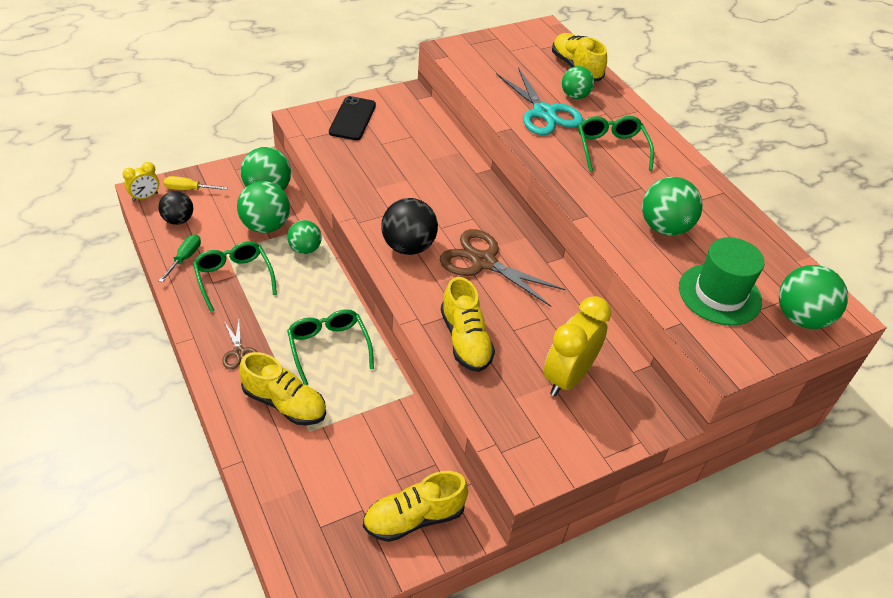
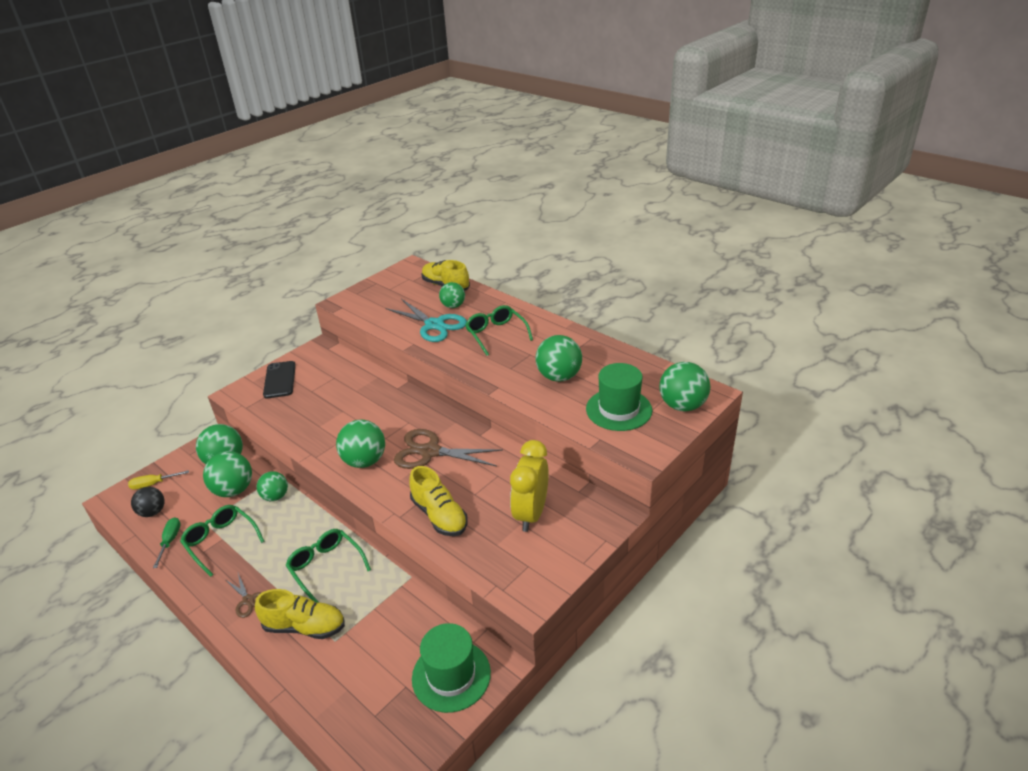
camera: 15 degrees left, 10 degrees down
(145, 197) = (115, 504): yellow clock -> none
(408, 246) = (364, 461): black ball -> green ball
(414, 518) = (451, 675): yellow shoe -> green hat

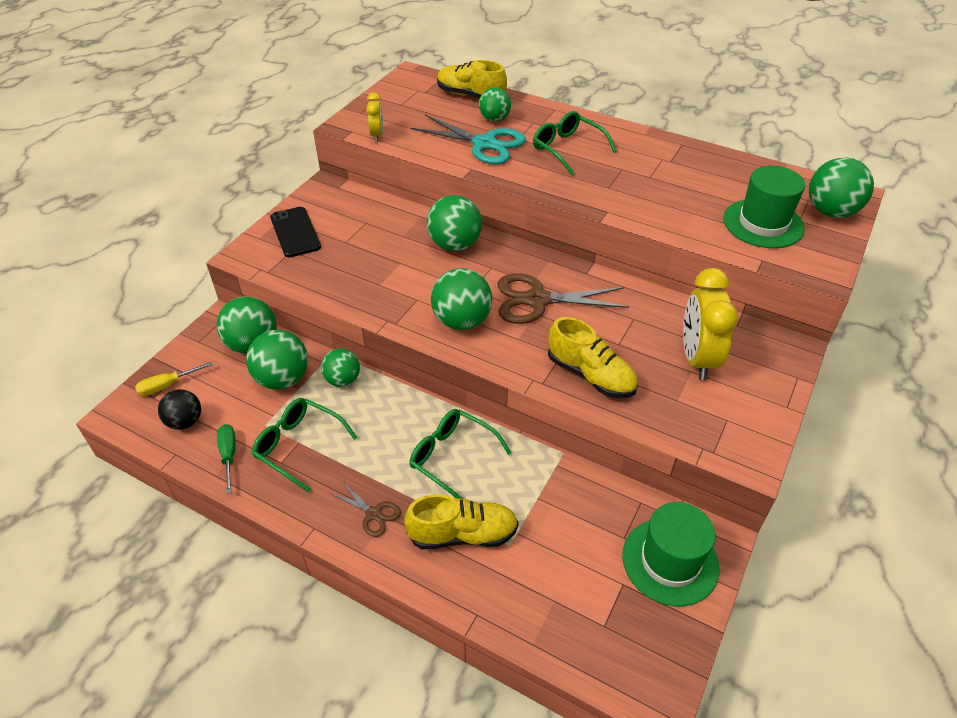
camera: 15 degrees left, 10 degrees up
(358, 312) = (377, 135): none -> yellow clock
(559, 377) = (672, 192): green ball -> green ball (455, 245)

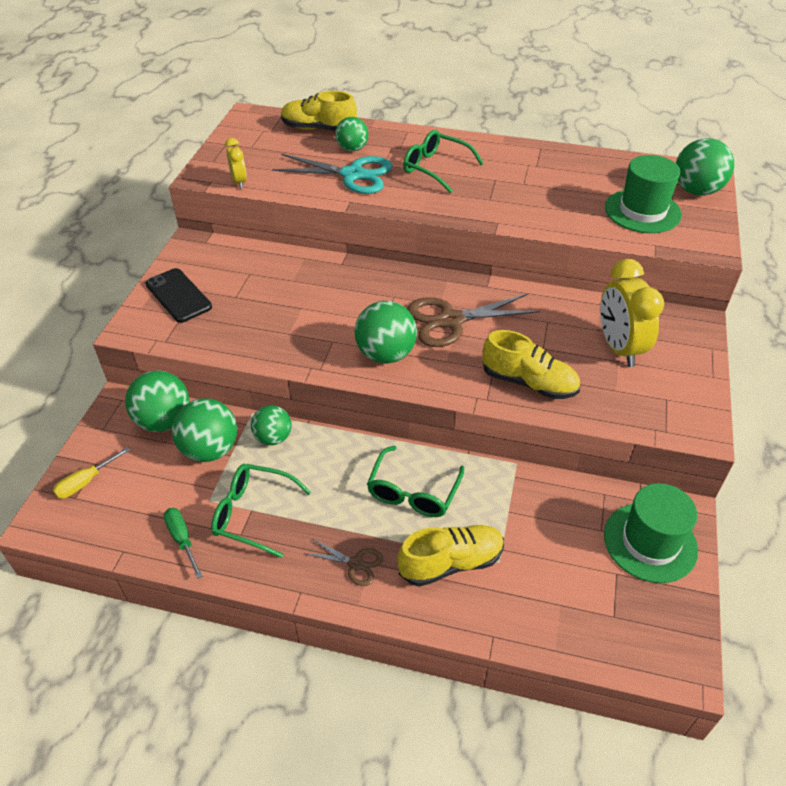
camera: 15 degrees left, 0 degrees up
(185, 421) = (120, 515): black ball -> none
(453, 458) = (413, 491): green glasses -> green glasses turned 90 degrees counterclockwise
(455, 245) = (349, 280): green ball -> none

